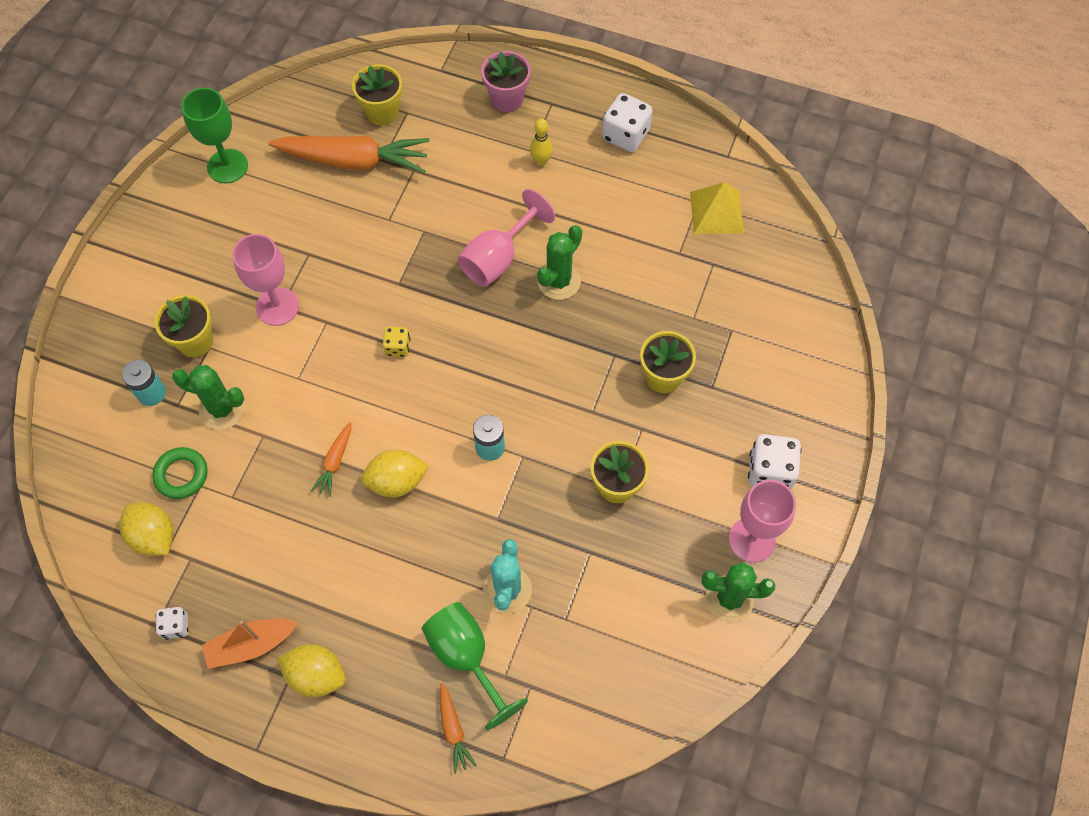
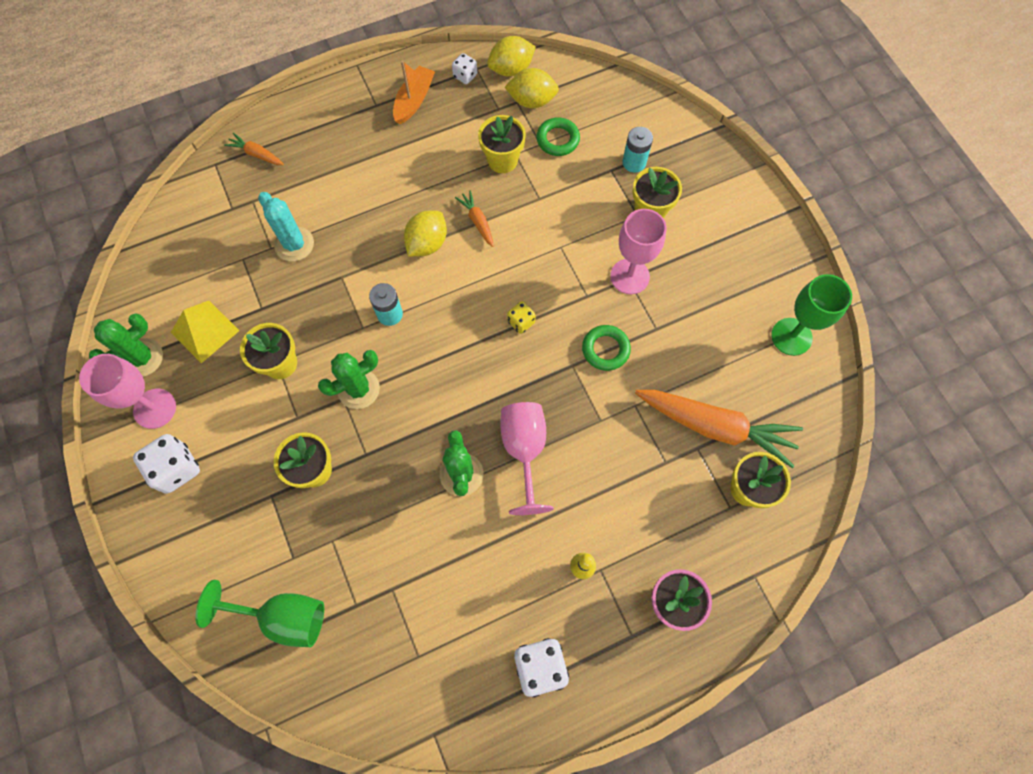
camera: 135 degrees right, 5 degrees up
(222, 409) = (582, 190): green cactus -> green cactus (358, 389)
(249, 500) = (502, 160): none -> yellow flower pot
(316, 675) = (362, 117): yellow lemon -> yellow lemon (511, 69)
(354, 161) = (715, 427): orange carrot -> orange carrot turned 120 degrees counterclockwise
(361, 272) = (605, 349): none -> green ring
(466, 657) = (285, 192): green goblet -> green goblet (283, 617)
(716, 212) = (394, 661): yellow pyramid -> yellow pyramid (205, 331)

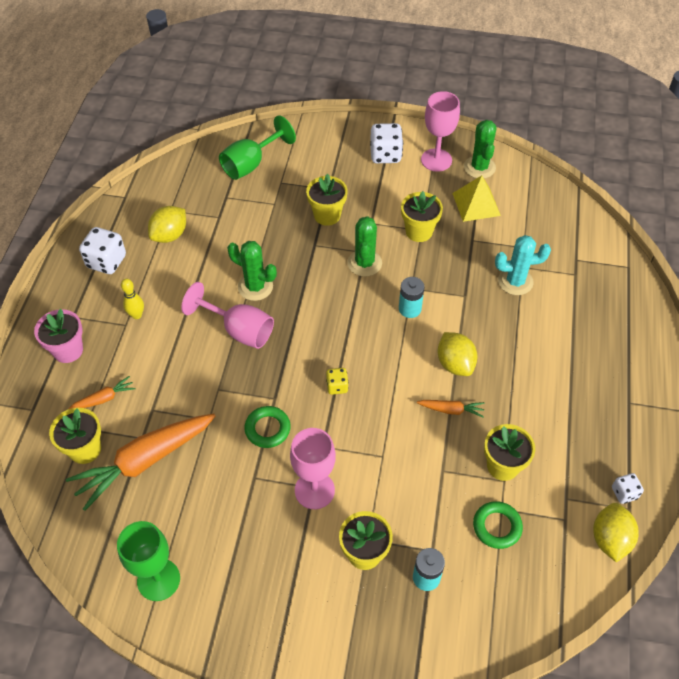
camera: 125 degrees right, 15 degrees down
(256, 154) = (622, 296): orange carrot -> orange carrot (104, 398)
(414, 100) = (617, 434): orange boat -> none
(532, 101) = (558, 533): yellow lemon -> yellow lemon (170, 235)

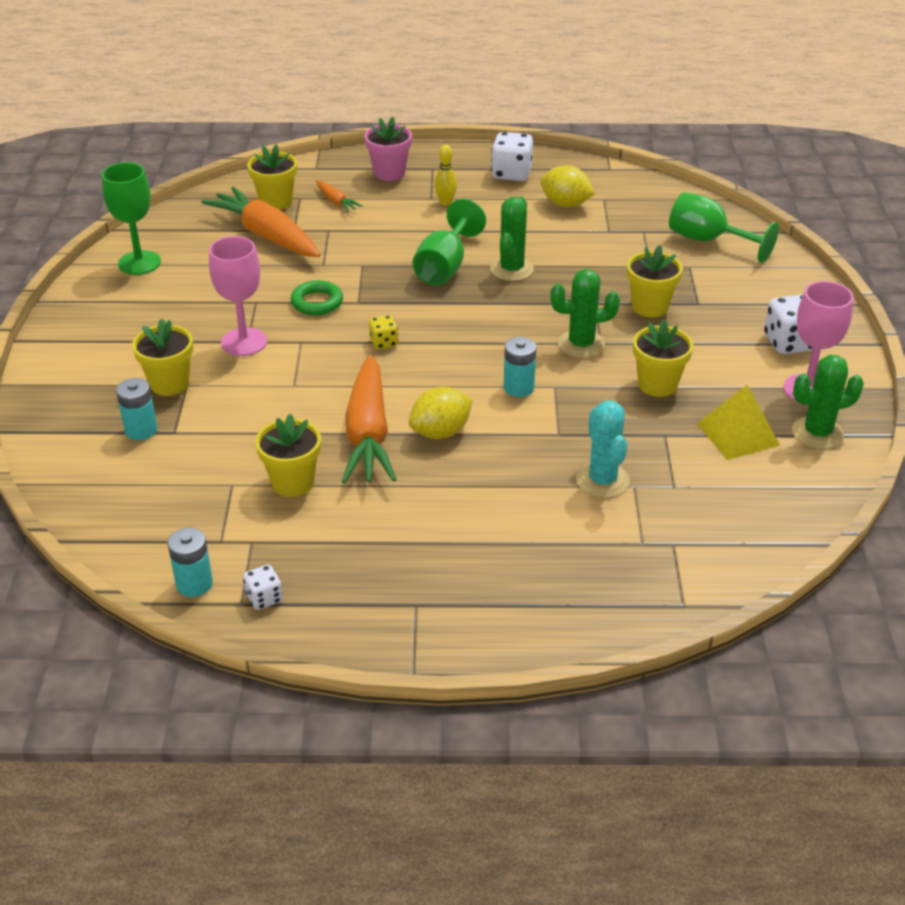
camera: 80 degrees right, 15 degrees down
(239, 330) = (444, 267): pink goblet -> green goblet
(451, 410) = (368, 434): orange carrot -> orange carrot, size x2.22
(497, 527) = (207, 481): green ring -> none
(610, 539) = (194, 584): yellow lemon -> turquoise battery

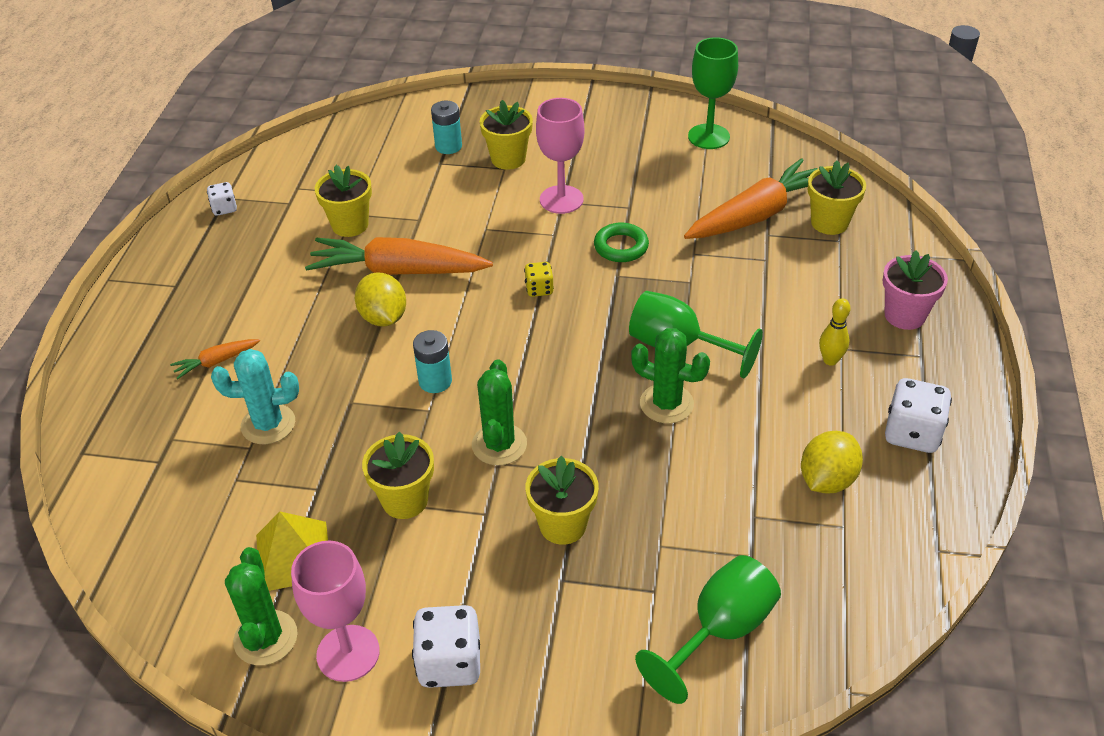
camera: 100 degrees right, 5 degrees up
(194, 584) = (257, 176): turquoise battery -> none
(336, 202) = (830, 268): orange carrot -> orange carrot (216, 362)

